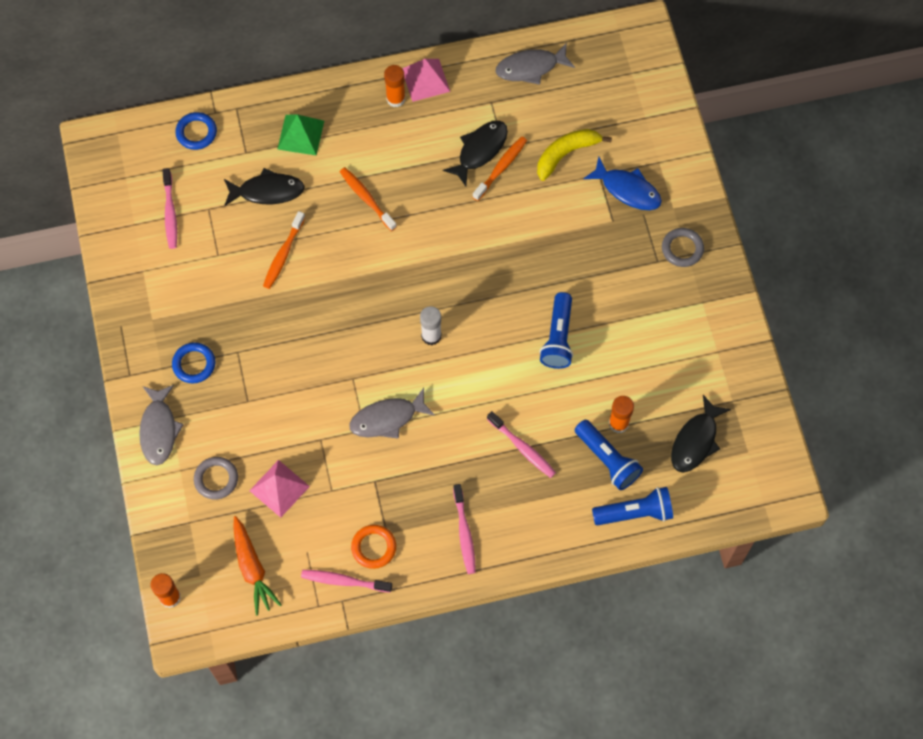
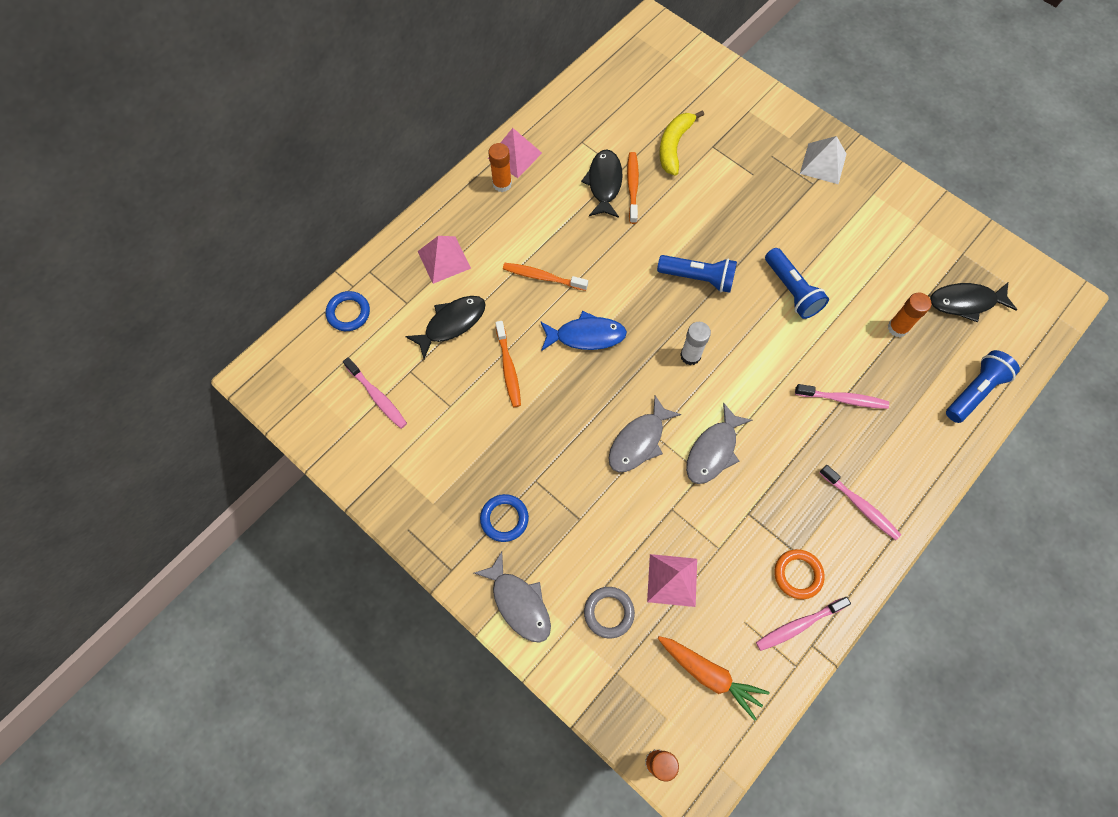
camera: 35 degrees left, 0 degrees up
(301, 134) = (444, 259): green pyramid -> pink pyramid
(530, 67) = (591, 98): grey fish -> grey fish (638, 441)
(607, 459) = (915, 363): blue flashlight -> blue flashlight (698, 278)
(627, 190) = (743, 145): blue fish -> blue fish (586, 336)
(682, 249) = (823, 163): grey ring -> white pyramid
(695, 441) = (965, 302): black fish -> black fish turned 90 degrees clockwise

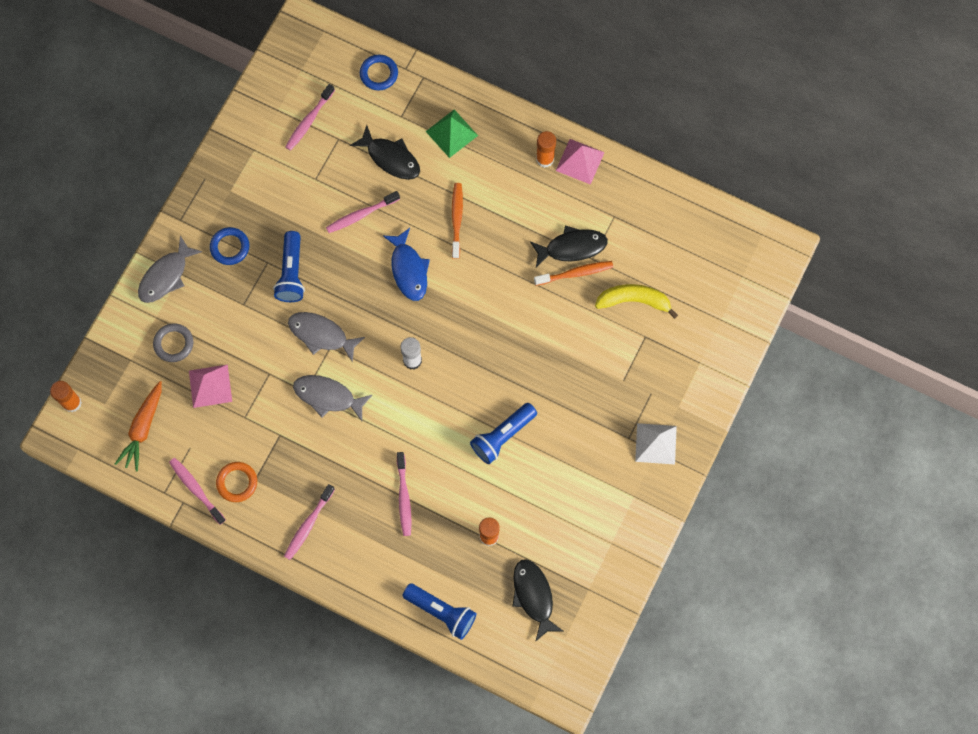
camera: 75 degrees right, 5 degrees up
(444, 259) = (451, 133): pink pyramid -> green pyramid
(508, 368) = (361, 215): orange toothbrush -> pink toothbrush
(698, 278) = (493, 351): blue flashlight -> blue flashlight (291, 273)

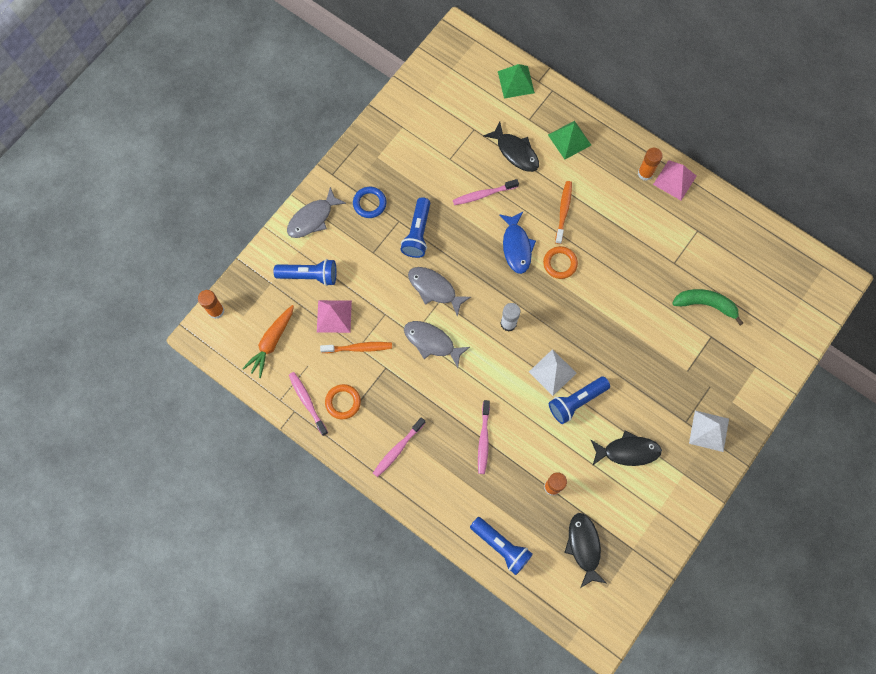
camera: 10 degrees right, 0 degrees up
(173, 344) = (309, 275): grey ring -> blue flashlight
(309, 121) = (452, 111): pink toothbrush -> none
(379, 74) = (516, 82): blue ring -> green pyramid
(461, 281) = (560, 263): none -> orange ring
(470, 407) = (552, 372): none -> white pyramid
(572, 247) = (658, 251): black fish -> black fish (628, 451)
(575, 273) = (658, 273): orange toothbrush -> orange toothbrush (358, 348)
(634, 301) = (706, 304): yellow banana -> green banana

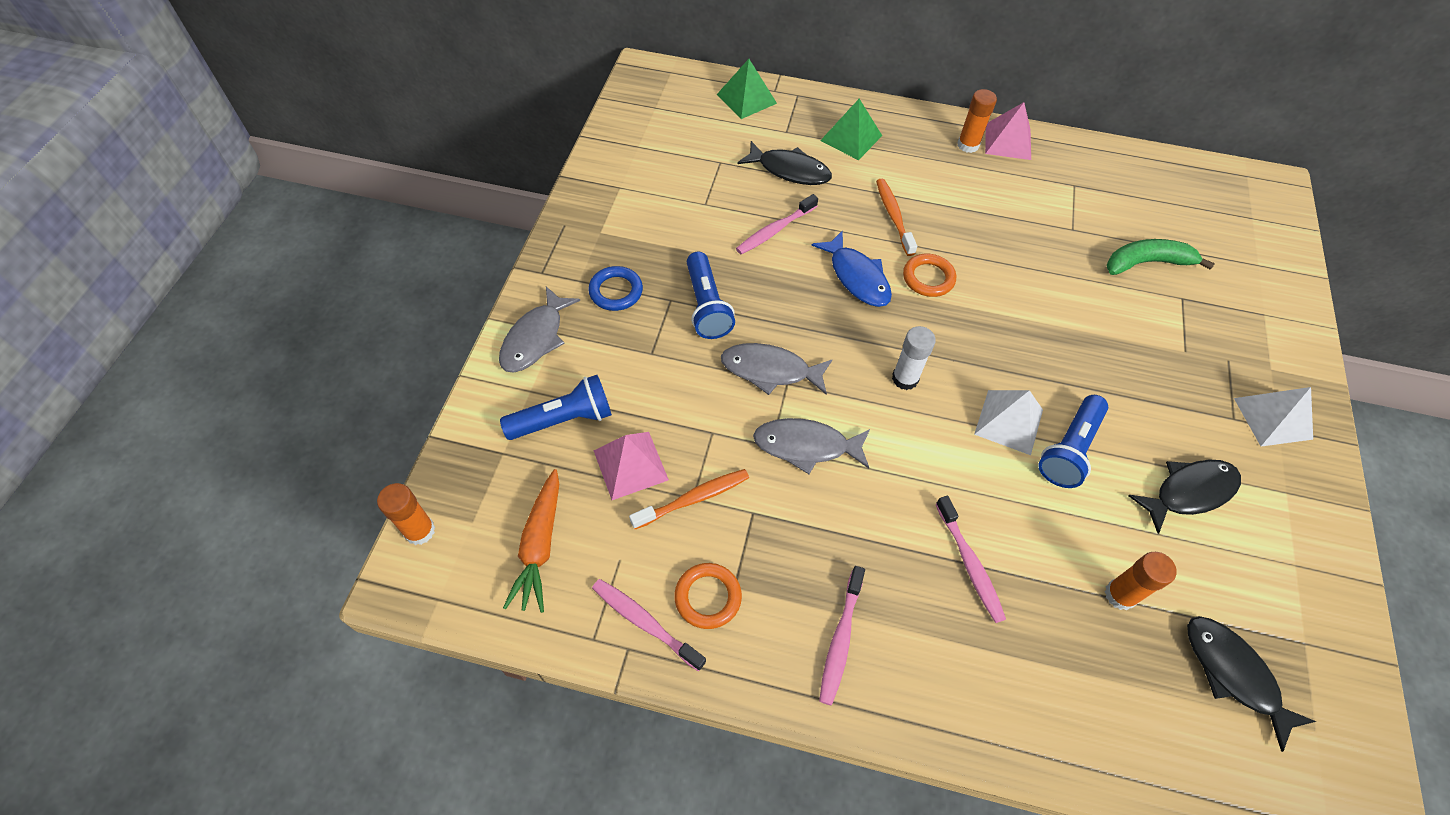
camera: 25 degrees left, 15 degrees down
(501, 546) = (1107, 737): blue flashlight -> none

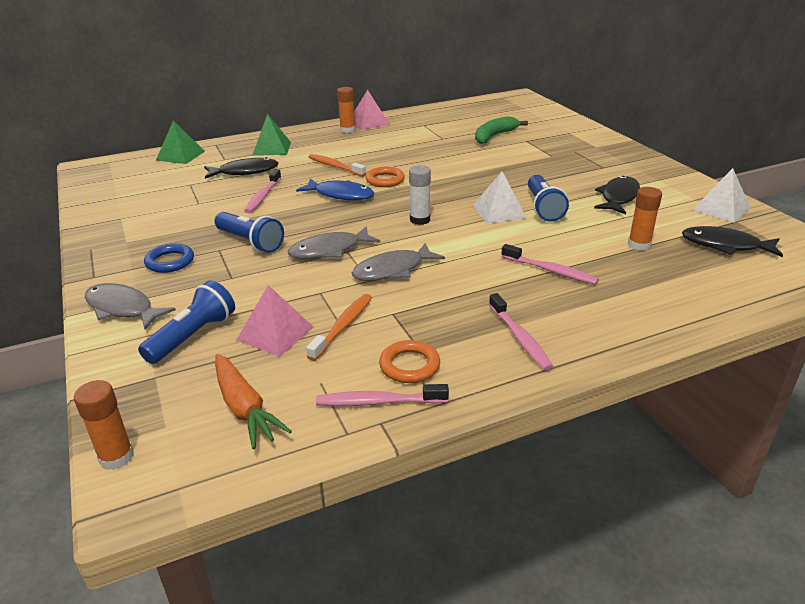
camera: 35 degrees left, 25 degrees down
(535, 338) = (122, 308): grey fish -> grey fish turned 135 degrees clockwise
(1272, 418) = (619, 160): white pyramid -> white pyramid (721, 209)

